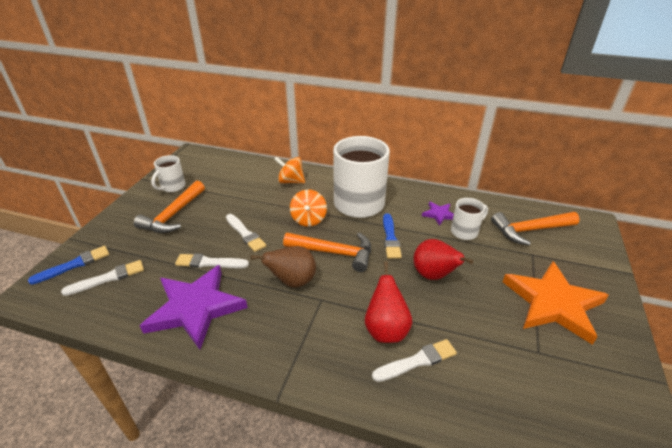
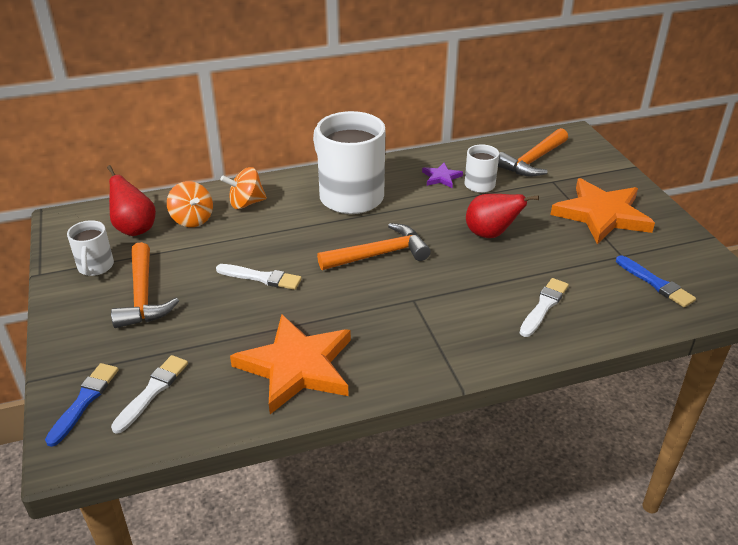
camera: 35 degrees left, 0 degrees up
(195, 308) = (296, 366): purple star -> orange star
(209, 263) = (256, 322): white brush -> none
(292, 281) = (368, 298): brown pear -> none
(308, 219) = (315, 234): orange spinning top -> orange spinning top (192, 219)
(386, 329) = (496, 296): red pear -> red pear (134, 228)
(390, 238) = (418, 218): blue brush -> blue brush (655, 283)

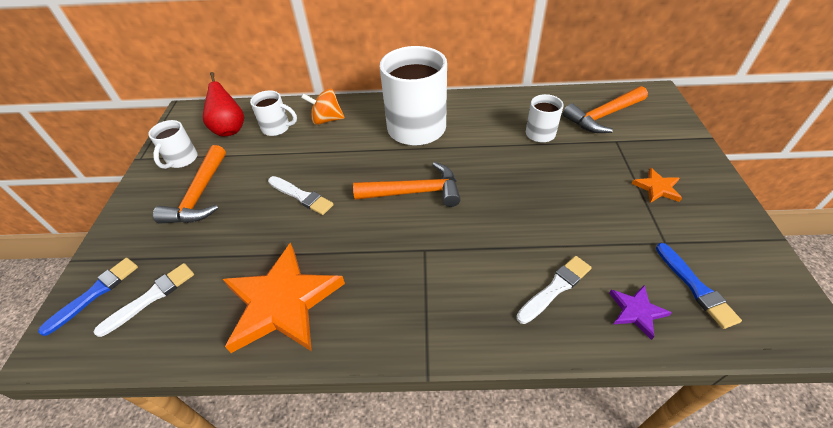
camera: 20 degrees right, 10 degrees up
(192, 219) = (277, 128): orange spinning top -> white mug
(441, 177) = (506, 120): purple star -> purple star (636, 311)
(490, 234) = (530, 189): red pear -> none
(601, 215) = (657, 188): orange star -> orange star, size x0.45

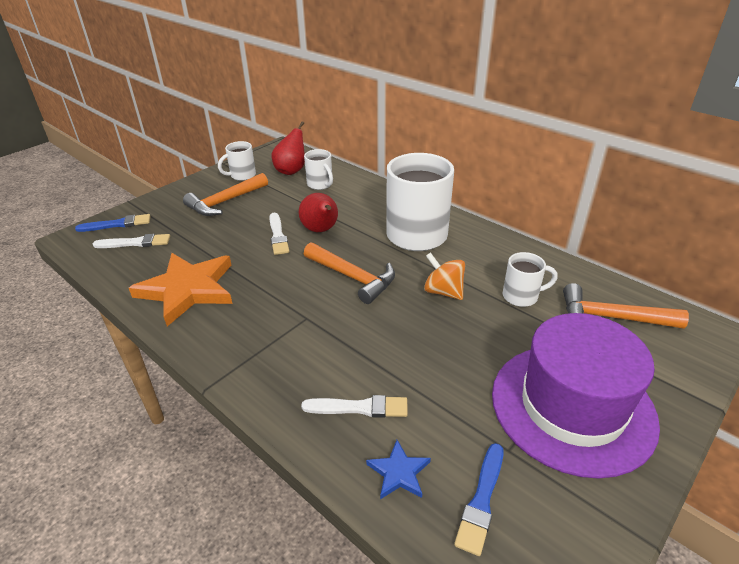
camera: 40 degrees right, 10 degrees down
(326, 120) = (360, 195): orange spinning top -> orange spinning top (443, 291)
(334, 168) = (321, 230): none -> red pear
(636, 311) = (399, 472): purple star -> blue star
(657, 188) = (572, 406): orange star -> purple hat

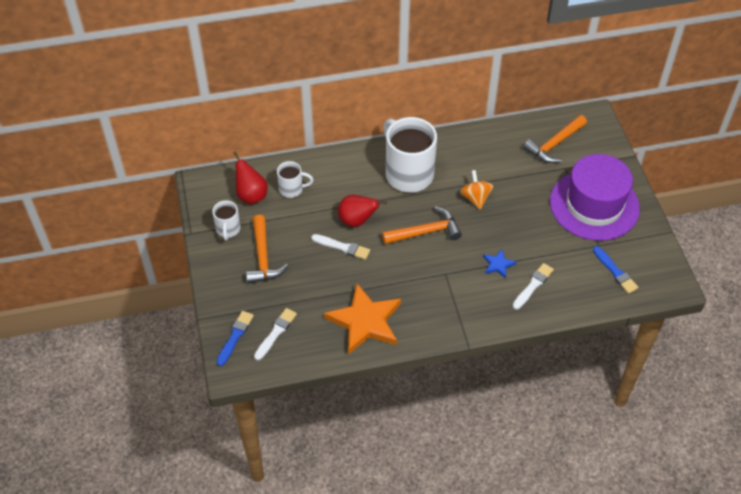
camera: 55 degrees left, 15 degrees up
(399, 472) = (581, 291): blue star -> blue star (498, 264)
(443, 291) = (475, 198): orange spinning top -> orange spinning top turned 90 degrees clockwise
(521, 296) = (508, 167): white mug -> none

